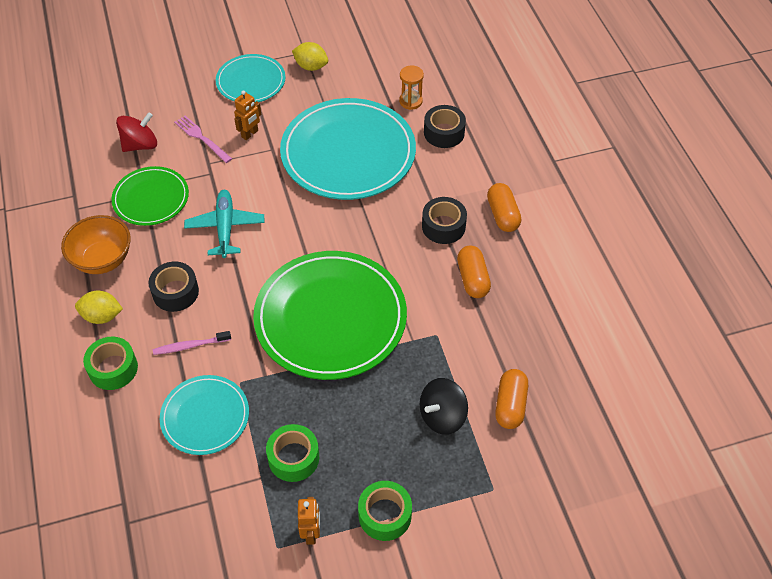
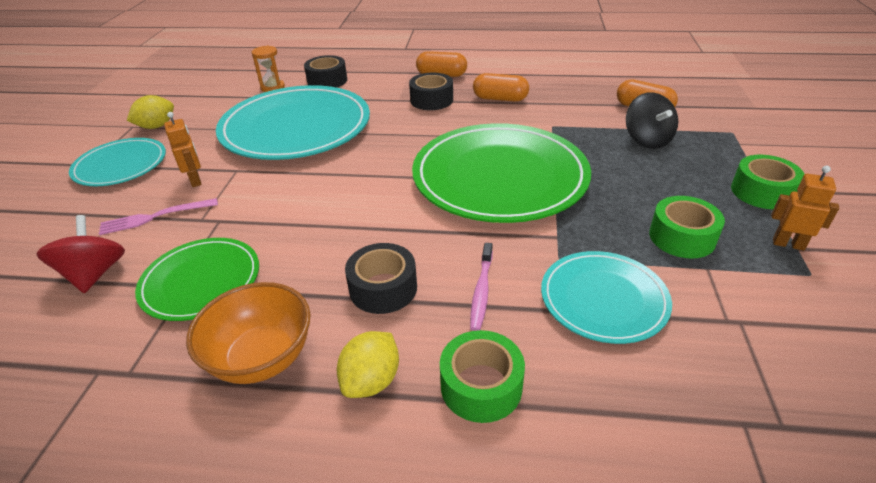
camera: 65 degrees left, 15 degrees down
(225, 227) = (315, 225): turquoise plane -> none

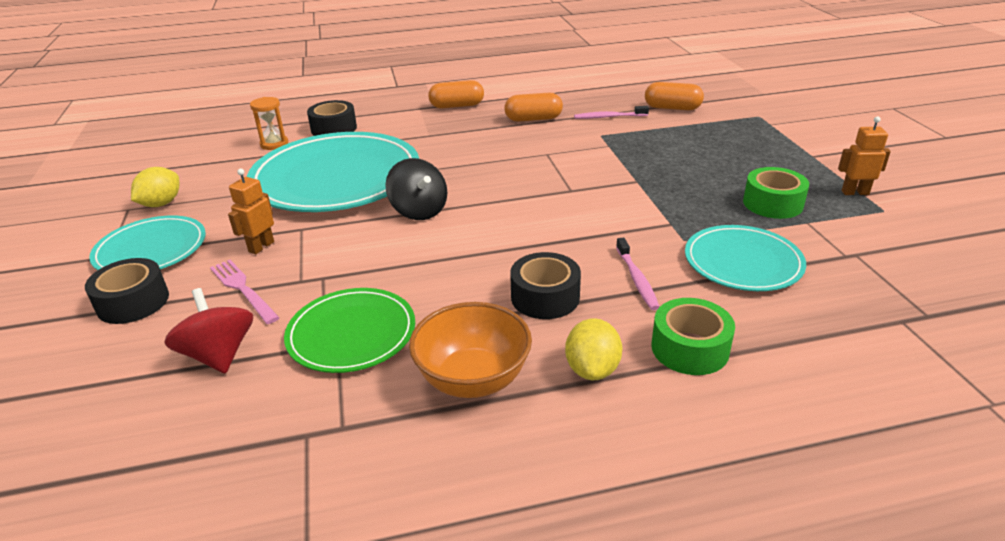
camera: 20 degrees left, 5 degrees down
(155, 217) = (243, 289): pink fork -> pink fork turned 90 degrees clockwise
(196, 180) = (261, 247): orange robot -> orange robot turned 105 degrees counterclockwise
(431, 100) = (464, 130): black tape -> black tape (133, 302)
(500, 177) = (584, 186): green plate -> none
(573, 108) = (608, 117): none -> pink toothbrush
(647, 140) = (693, 133): black spinning top -> black spinning top (419, 211)
(762, 192) = (811, 158): green tape -> none

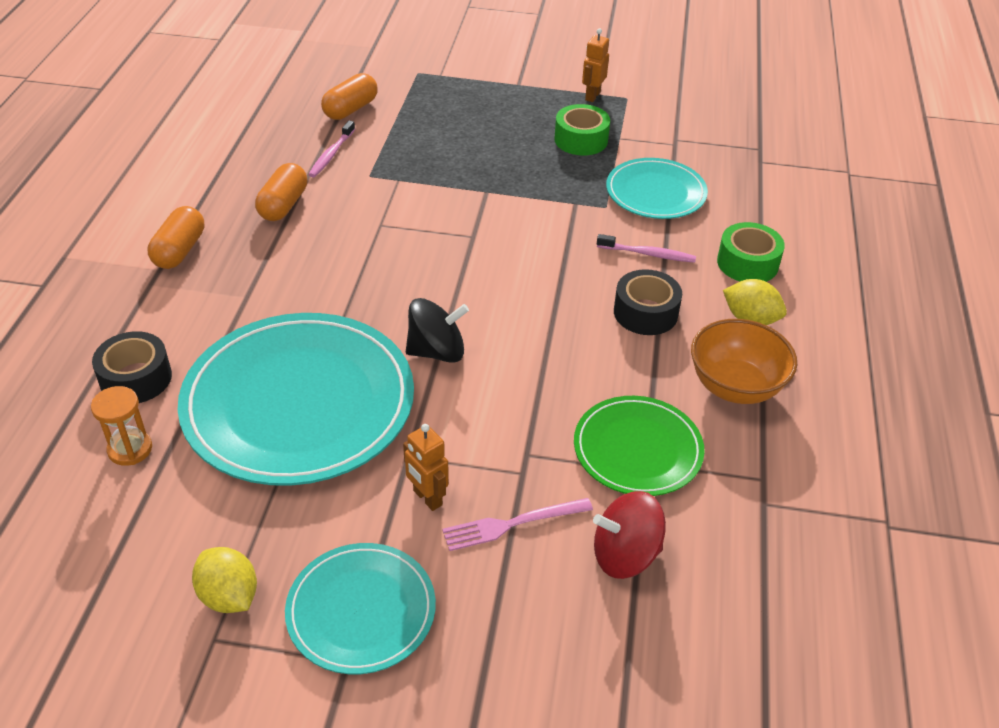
camera: 70 degrees left, 10 degrees up
(133, 302) = (482, 631): black tape -> none

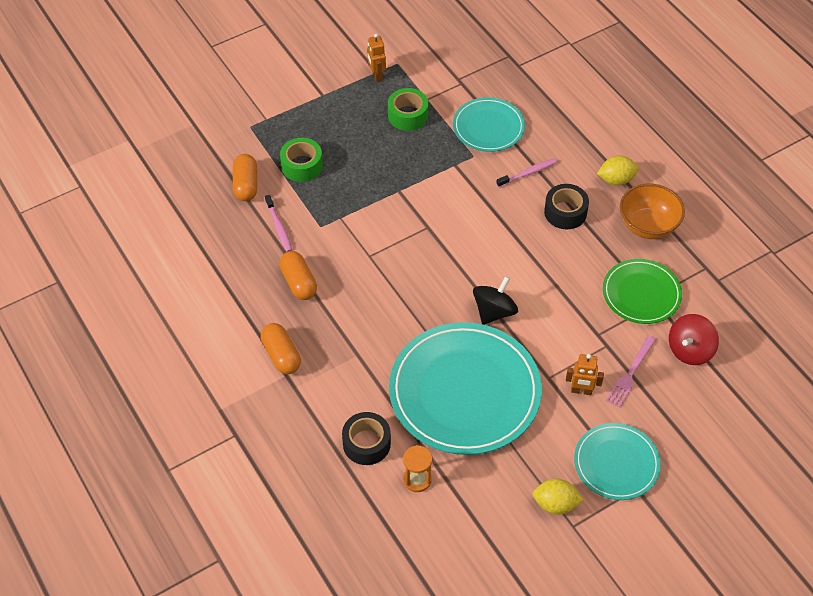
camera: 40 degrees left, 10 degrees up
(747, 263) = (581, 144): green tape -> green tape (302, 165)

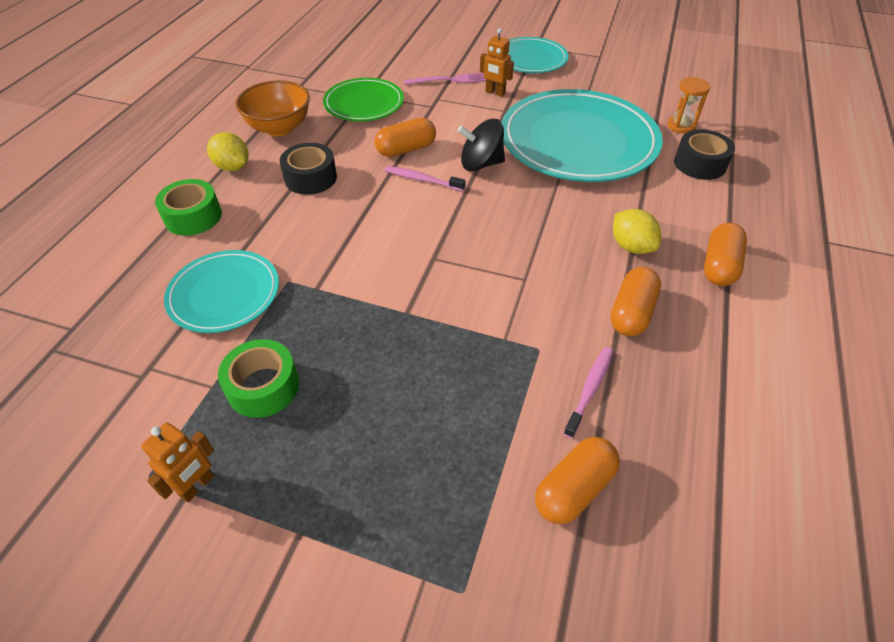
camera: 130 degrees left, 5 degrees down
(302, 165) = (469, 444): green tape -> green tape (193, 216)
(528, 173) = (277, 226): pink toothbrush -> pink toothbrush (422, 180)
(552, 281) = (406, 149): none -> orange capsule
(555, 504) = (597, 67): yellow lemon -> yellow lemon (631, 246)
(581, 391) = (495, 93): orange robot -> orange robot turned 150 degrees clockwise
(690, 350) = (394, 66): red spinning top -> none

